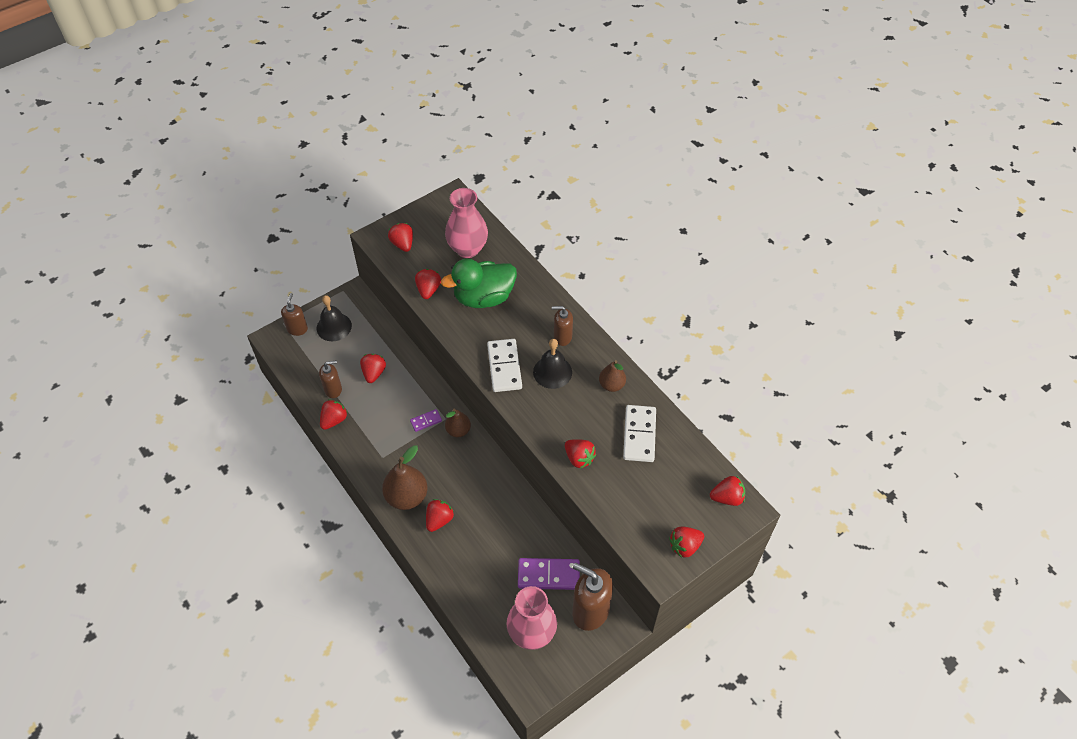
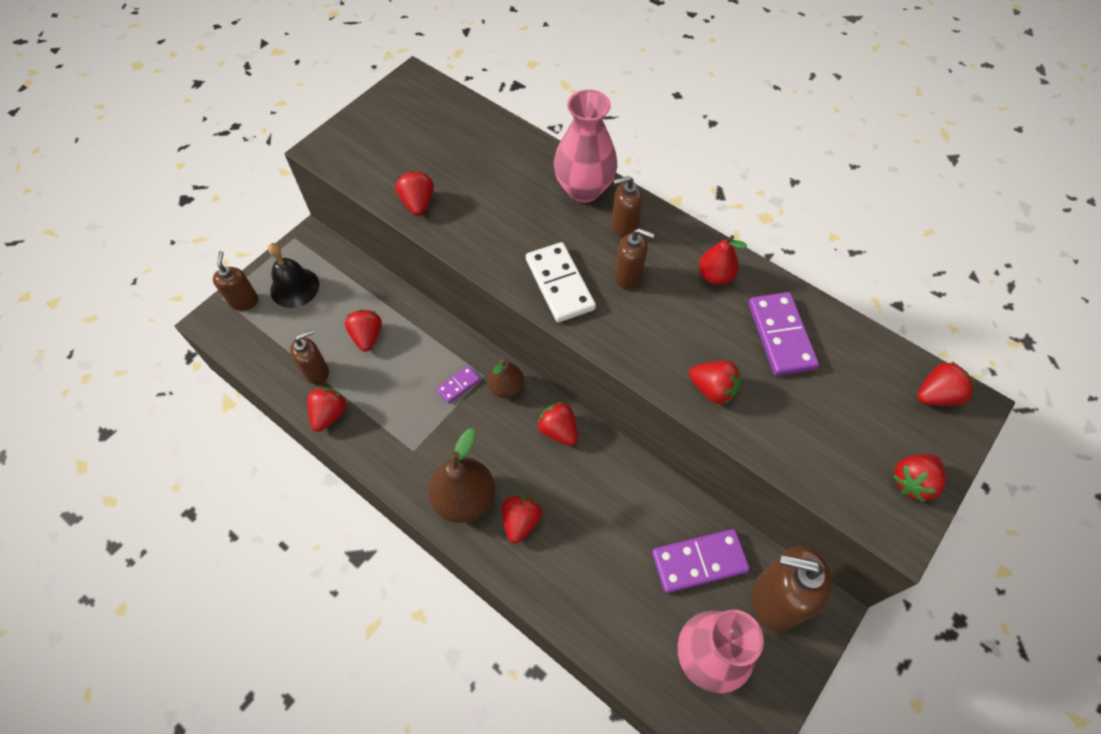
camera: 15 degrees left, 5 degrees up
(402, 244) = (363, 151): red strawberry -> red strawberry (558, 430)
(467, 249) = (454, 140): pink vase -> pink vase (584, 189)
(484, 297) = (498, 197): green duck -> none
(552, 372) = (628, 276): black bell -> brown soap dispenser
(611, 385) = (715, 276): brown pear -> red pear
(639, 435) = (780, 336): white domino -> purple domino

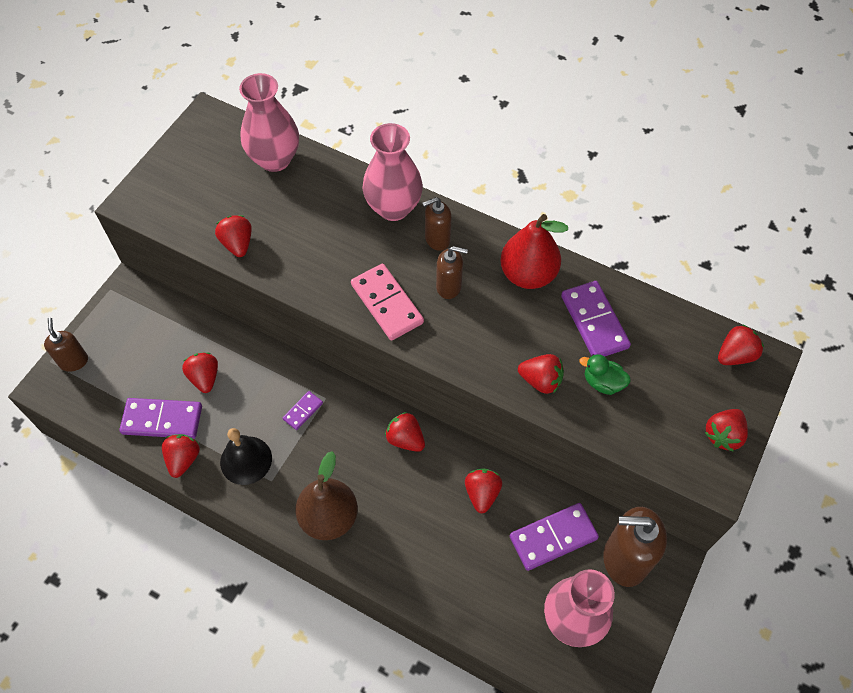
camera: 10 degrees left, 0 degrees up
(294, 287) = (121, 339): black bell -> black bell (246, 460)
(317, 372) = (162, 420): brown soap dispenser -> purple domino
(472, 127) = (275, 159): none -> pink vase
(506, 387) = (349, 406): brown pear -> none
(521, 521) = (385, 529): red strawberry -> red strawberry (482, 493)
(559, 284) = (386, 304): white domino -> pink domino
(715, 276) = (528, 274): red pear -> red pear, size x1.66
(781, 402) = (602, 382): none -> green duck

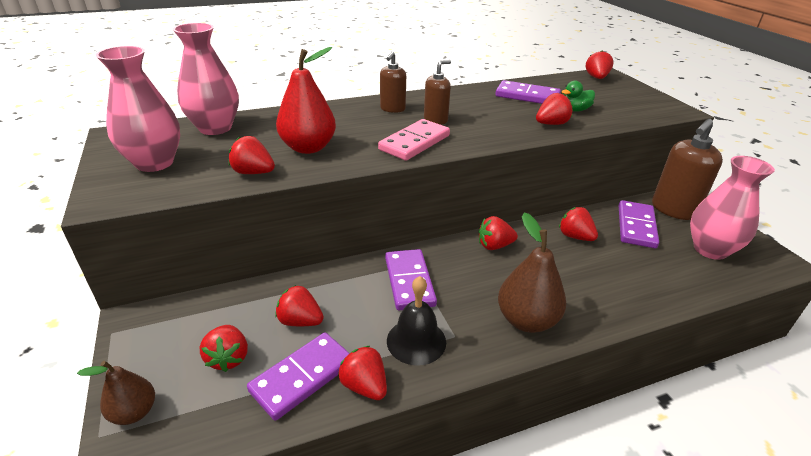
camera: 50 degrees left, 25 degrees down
(74, 361) = (134, 412): brown soap dispenser -> brown pear
(303, 411) = (409, 281): purple domino -> purple domino, size x1.91
(386, 304) = (414, 143): pink domino -> pink domino turned 60 degrees counterclockwise
(393, 208) = (342, 110): pink vase -> pink vase (154, 163)
(528, 274) = (465, 98): red pear -> red pear (308, 148)
(723, 435) = (649, 98): red strawberry -> red strawberry (228, 358)

